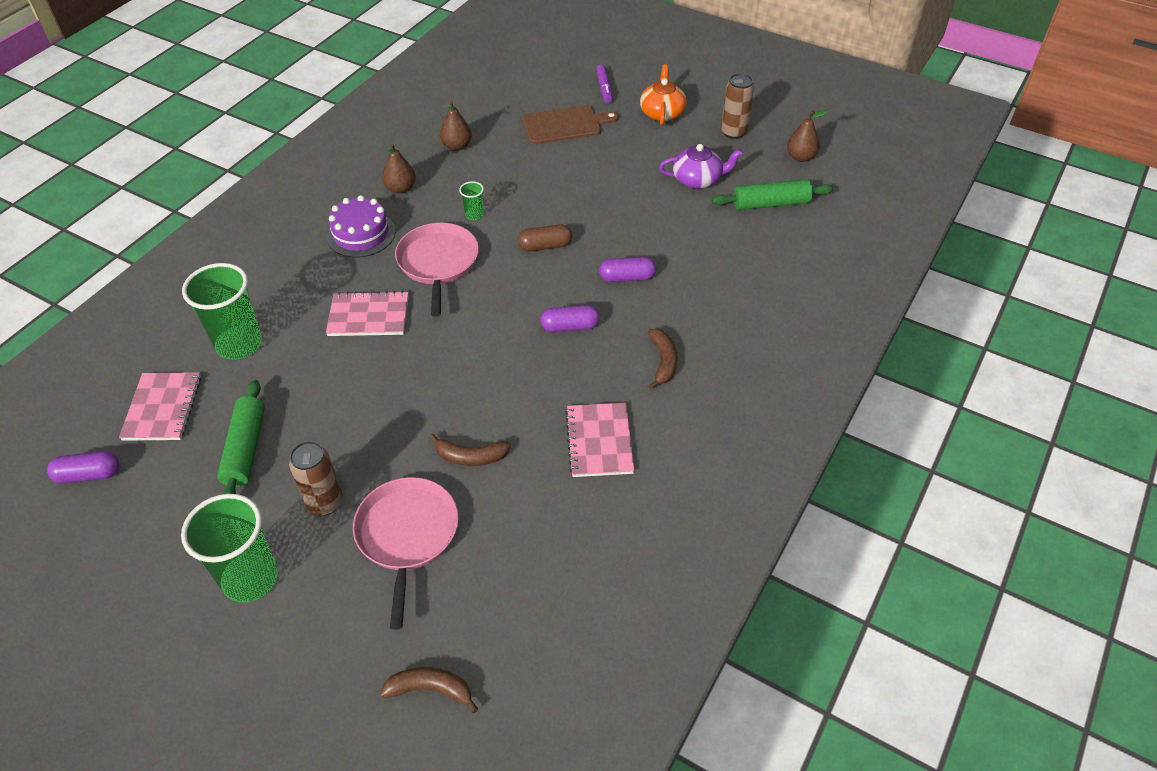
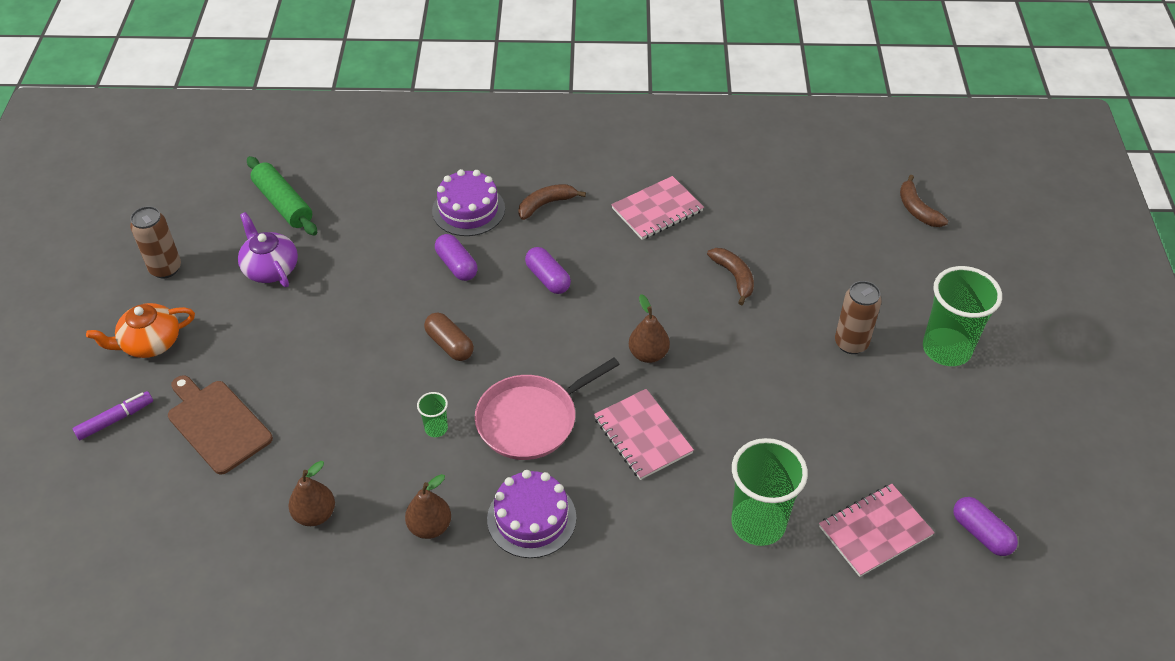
camera: 120 degrees left, 0 degrees up
(245, 449) = (855, 431): green rolling pin -> none
(407, 535) = (831, 278): pink pan -> none
(691, 308) = (468, 209): none -> purple cake
(800, 157) = (190, 205): brown pear -> brown pear (648, 354)

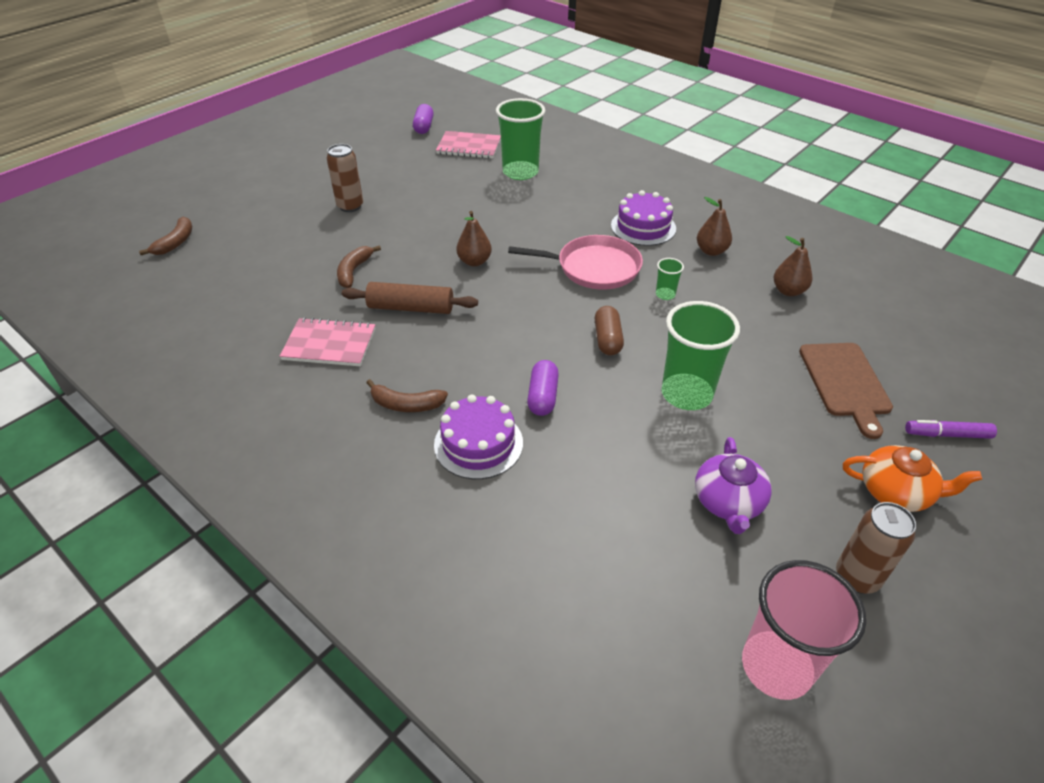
camera: 140 degrees left, 5 degrees down
(200, 199) = (776, 666): none -> pink cup
(283, 204) = (668, 582): green rolling pin -> none
(548, 278) = (481, 343): purple capsule -> none
(640, 274) = (411, 308): none -> brown rolling pin
(643, 435) = (533, 228): pink notebook -> none
(946, 349) = (308, 180): green cup -> green cup (686, 394)

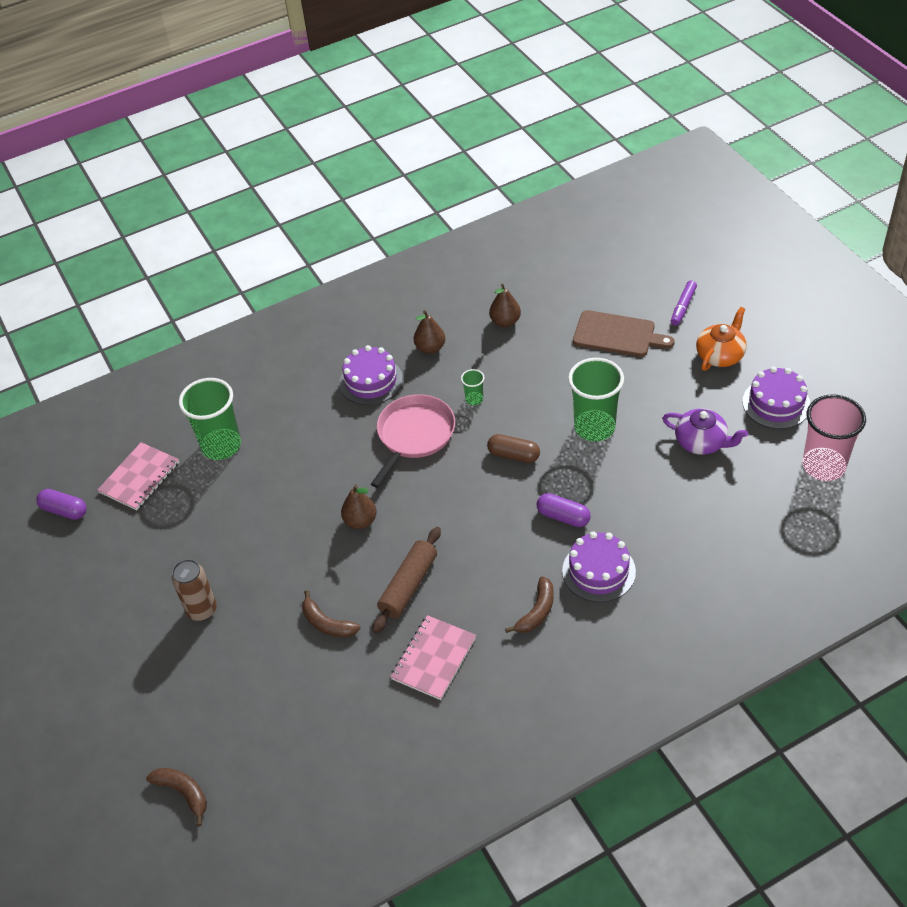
camera: 65 degrees left, 5 degrees up
(856, 577) = (776, 403): brown can -> purple cake

